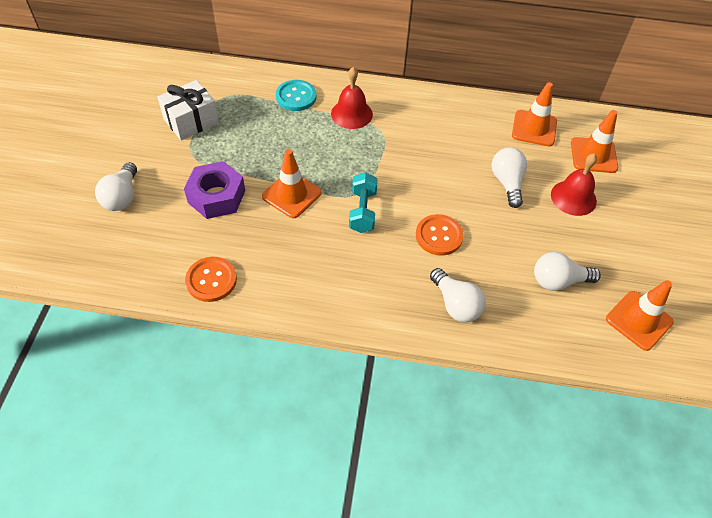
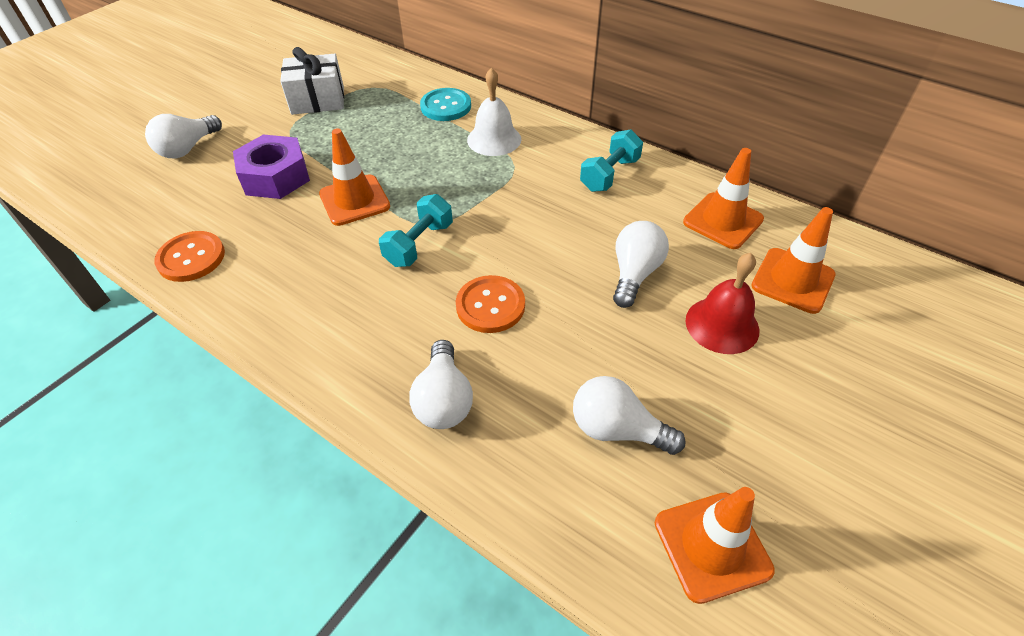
camera: 30 degrees right, 5 degrees down
(351, 114) = (494, 139): red bell -> white bell
(447, 117) = (609, 175): none -> turquoise dumbbell

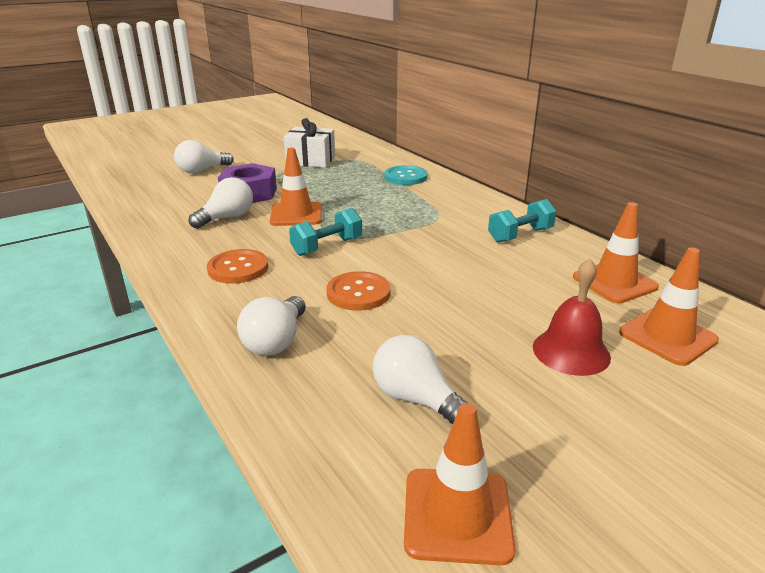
camera: 20 degrees right, 20 degrees down
(191, 258) = (157, 223): orange button -> orange button (238, 268)
(494, 139) = (432, 200): white bell -> none
(634, 274) = (503, 299): white light bulb -> white light bulb (227, 218)

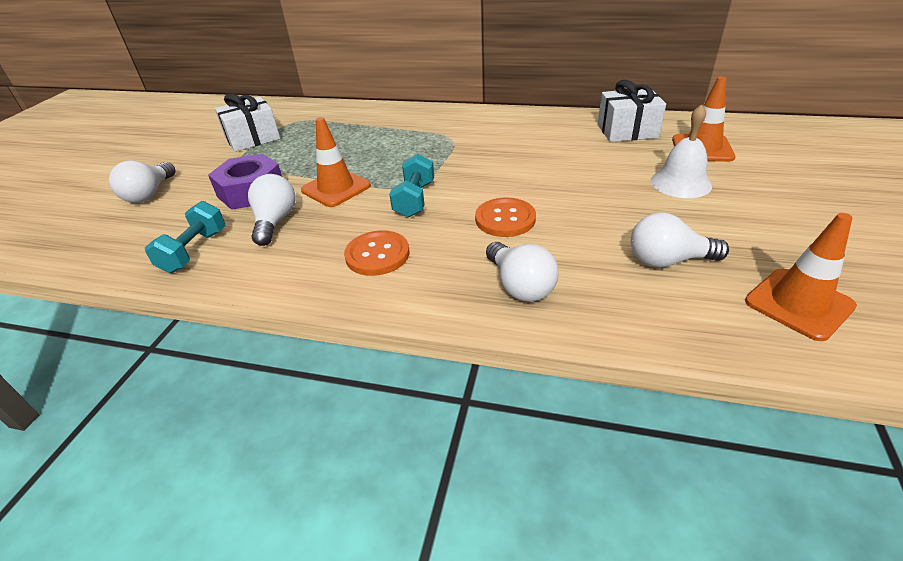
camera: 40 degrees left, 10 degrees up
(405, 177) = (367, 119): turquoise button -> none
(520, 235) = (526, 127): turquoise dumbbell -> turquoise dumbbell (194, 251)
(571, 351) = (680, 183): red bell -> white bell
(614, 282) = (627, 131): orange traffic cone -> white gift

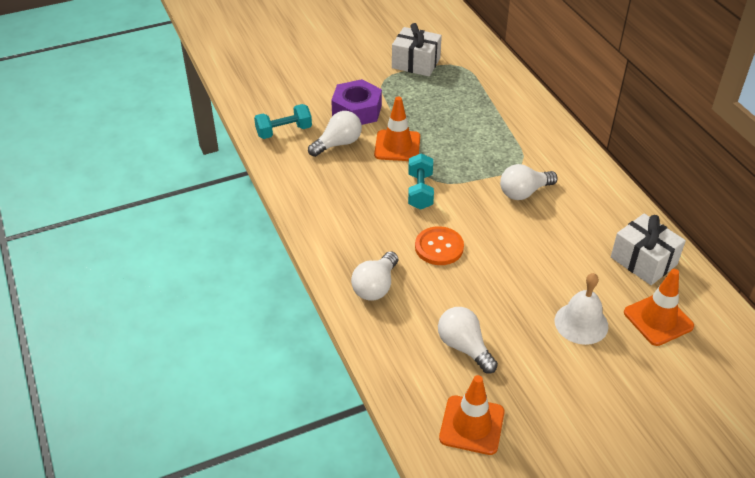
camera: 50 degrees right, 5 degrees up
(149, 194) = (313, 70): white light bulb -> white light bulb (524, 192)
(377, 255) = (348, 209): orange button -> none
(414, 199) = (420, 191): turquoise dumbbell -> turquoise dumbbell turned 60 degrees counterclockwise

